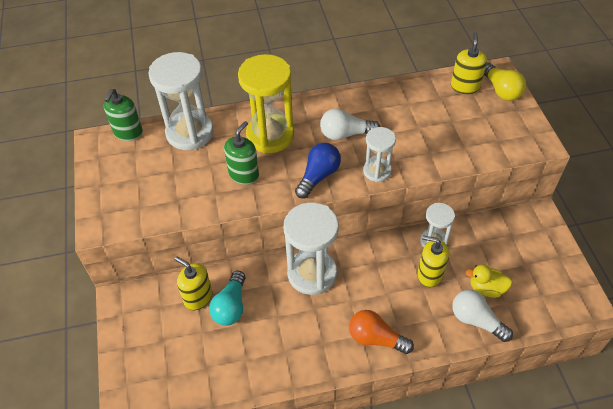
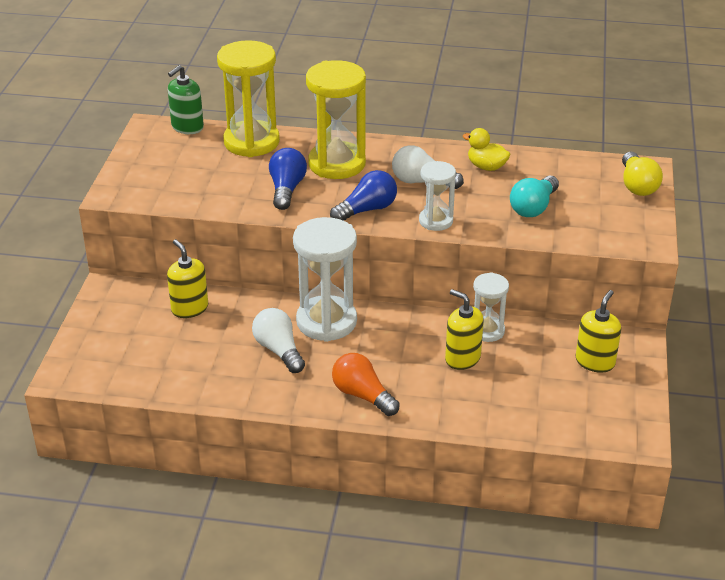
camera: 20 degrees right, 15 degrees down
(190, 133) = (251, 142): white hourglass -> yellow hourglass
(231, 306) = (220, 325): turquoise light bulb -> turquoise light bulb (533, 207)
(244, 174) = (286, 189): green soap dispenser -> blue light bulb
(465, 86) = (594, 172): yellow soap dispenser -> yellow soap dispenser (595, 362)
(476, 320) = (490, 412): white light bulb -> white light bulb (279, 350)
(486, 288) = (522, 388): yellow duck -> yellow duck (486, 167)

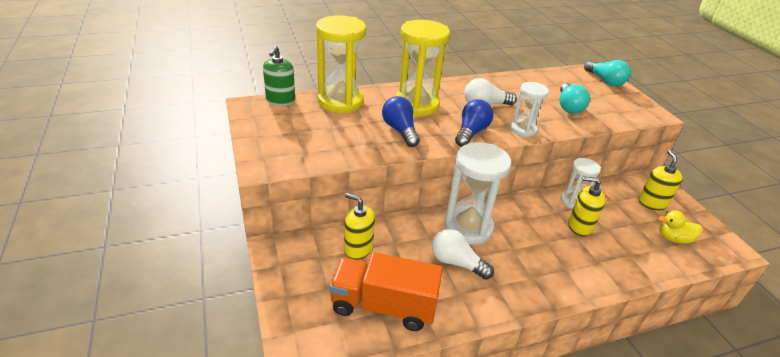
camera: 30 degrees left, 0 degrees up
(170, 364) = (383, 306): none -> orange truck
(362, 395) = (548, 280): orange light bulb -> none
(486, 167) = (512, 87): yellow duck -> yellow duck (673, 238)
(637, 185) = (605, 81): yellow light bulb -> turquoise light bulb

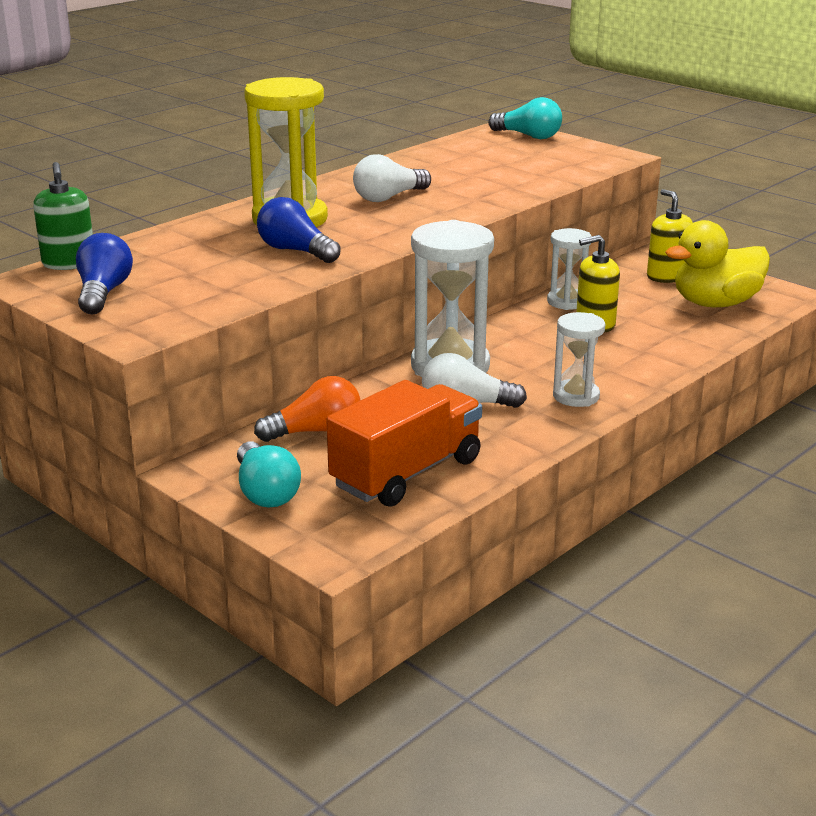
camera: 25 degrees left, 10 degrees down
(340, 101) = (169, 242): yellow hourglass -> none
(358, 248) = (315, 431): yellow soap dispenser -> orange light bulb
(383, 306) = (406, 473): orange truck -> orange truck turned 150 degrees clockwise
(471, 132) = (398, 229): blue light bulb -> blue light bulb (103, 293)
(523, 129) = (466, 210): white hourglass -> white hourglass (576, 396)
(568, 106) = (504, 173): turquoise light bulb -> turquoise light bulb (265, 492)
(673, 238) = (715, 303): yellow duck -> yellow duck, size x1.80

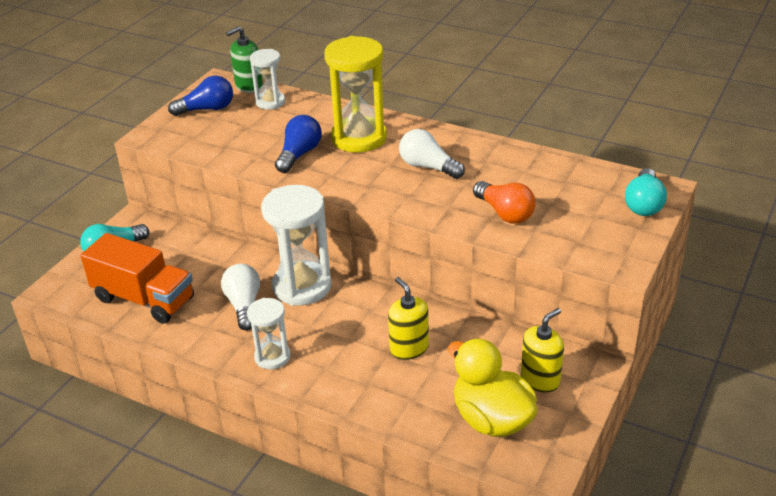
camera: 75 degrees right, 10 degrees up
(315, 431) = (190, 251): orange light bulb -> orange light bulb (505, 213)
(567, 302) = (448, 325): white hourglass -> white hourglass (270, 102)

